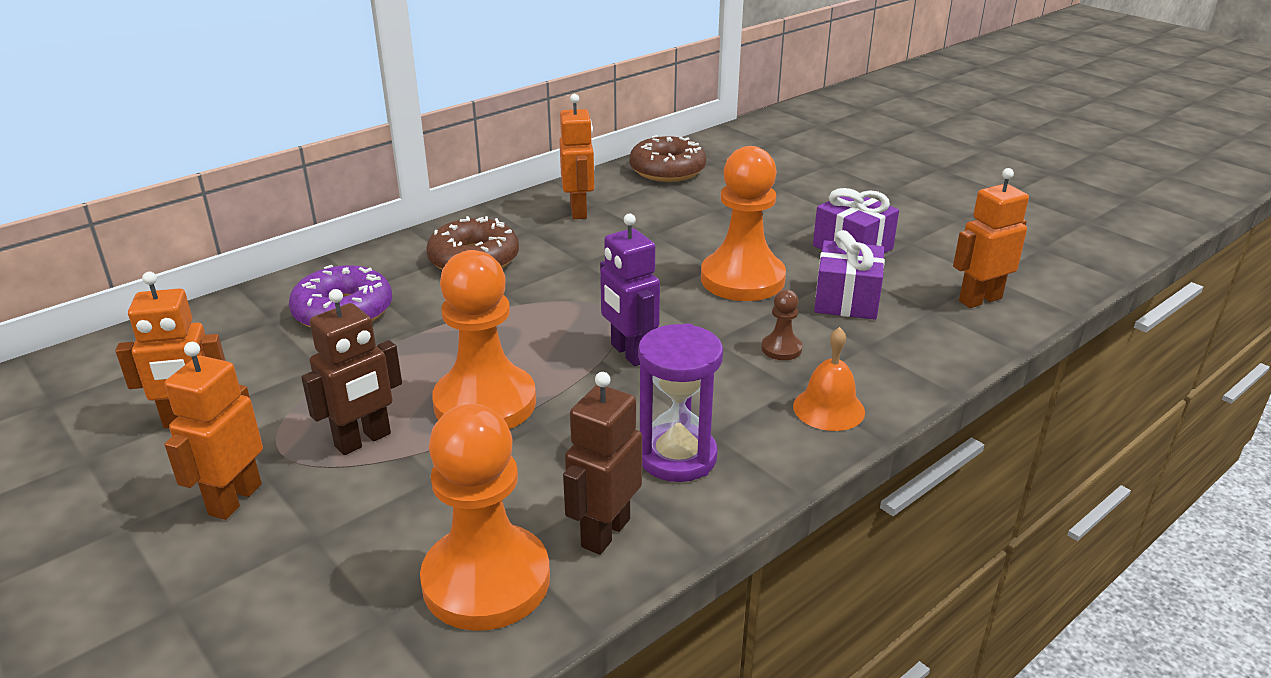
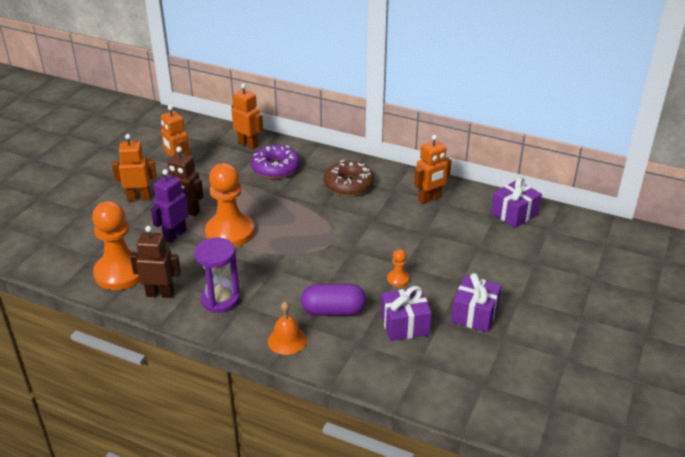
camera: 65 degrees right, 5 degrees up
(629, 353) = (295, 261): purple robot -> purple robot (175, 235)
(667, 170) = (514, 214): brown donut -> purple gift
(742, 279) = (398, 279): orange pawn -> orange pawn, size x0.43
(781, 349) = (333, 311): brown pawn -> purple capsule
(979, 299) = (448, 383): orange robot -> orange robot (248, 144)

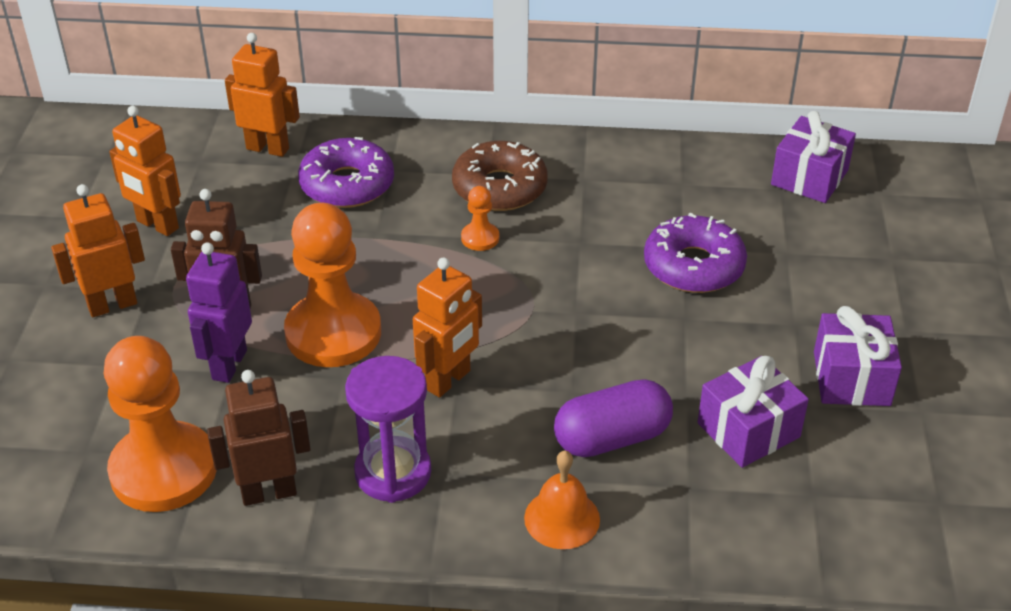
camera: 20 degrees left, 5 degrees up
(398, 279) = (688, 347): orange pawn -> orange pawn (480, 238)
(424, 242) = (693, 266): none -> purple donut
(429, 199) = (655, 182): orange robot -> orange robot (448, 380)

